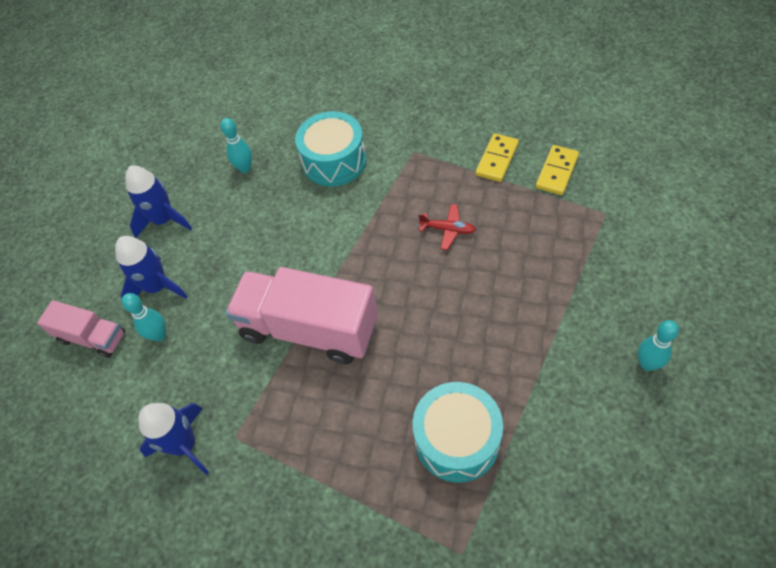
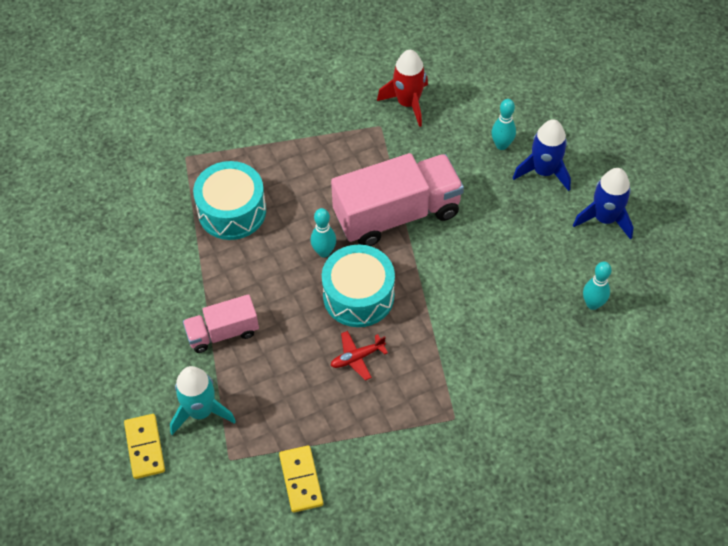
camera: 135 degrees right, 0 degrees up
(92, 337) = (547, 115): pink truck -> pink truck (223, 332)
(184, 445) = (408, 103): blue rocket -> red rocket
(334, 161) = (519, 362): turquoise drum -> turquoise drum (358, 296)
(496, 159) = (368, 459): yellow domino -> yellow domino (145, 447)
(608, 261) = (201, 411): none -> turquoise rocket
(647, 364) = (127, 341): turquoise bowling pin -> turquoise bowling pin (324, 252)

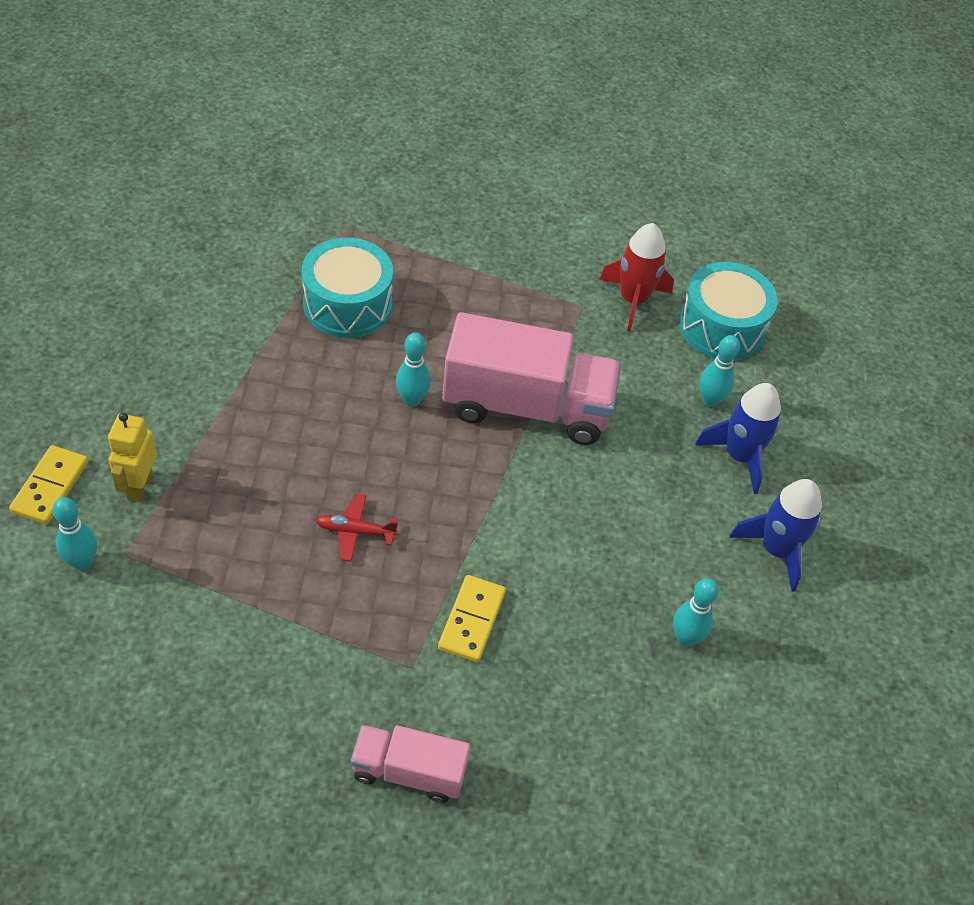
camera: 25 degrees right, 5 degrees down
(201, 411) = (139, 486): turquoise rocket -> yellow robot
(207, 481) = (82, 562): none -> turquoise bowling pin
(223, 332) = (232, 419): pink truck -> pink truck (409, 772)
(301, 480) = (182, 625): yellow domino -> yellow domino (472, 620)
(358, 296) = (412, 467): turquoise drum -> turquoise drum (721, 327)

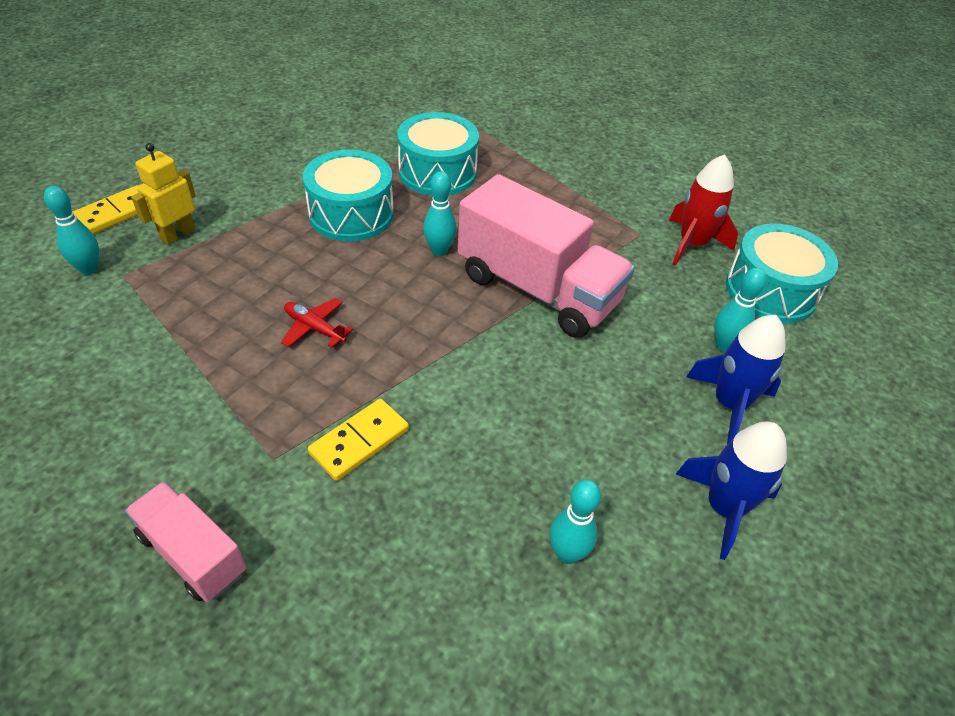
camera: 30 degrees right, 5 degrees down
(297, 391) = (351, 214): none -> turquoise drum

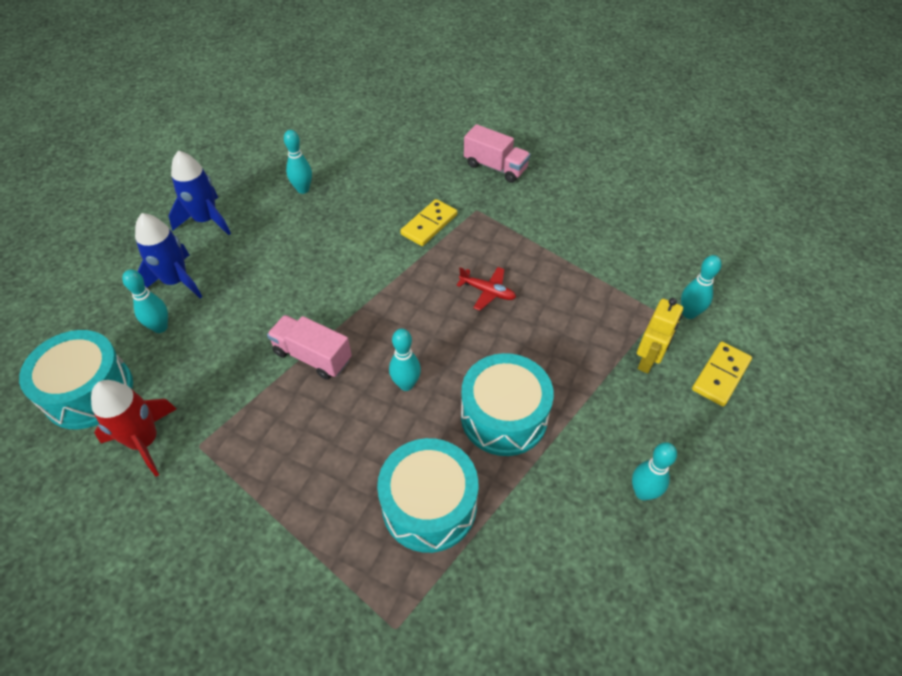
camera: 175 degrees right, 5 degrees up
(261, 155) = (643, 492): none -> turquoise bowling pin
(537, 289) = (312, 356): pink truck -> pink truck, size x0.54

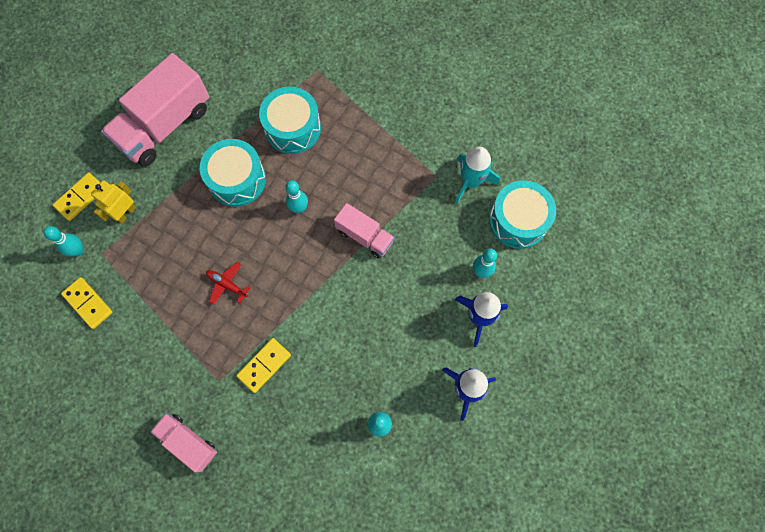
camera: 175 degrees left, 20 degrees up
(145, 441) = (471, 181): red rocket -> turquoise rocket
(643, 492) = (165, 125): turquoise bowling pin -> pink truck
(649, 263) = (88, 303): none -> yellow domino

